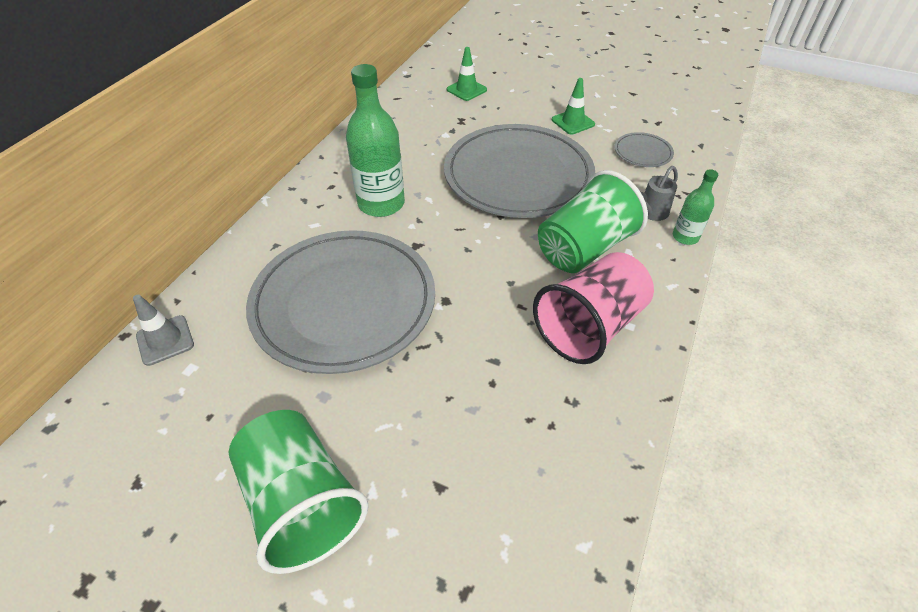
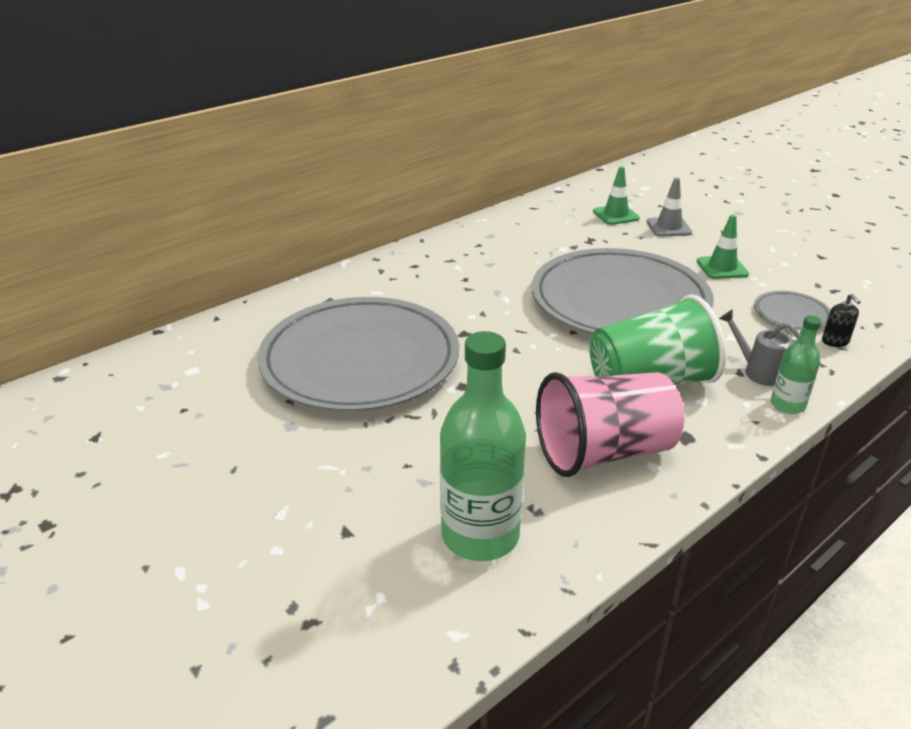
camera: 25 degrees right, 15 degrees down
(165, 340) = (187, 344): grey traffic cone -> grey traffic cone (668, 227)
(302, 503) = (214, 498): green cup -> none
(381, 204) = (454, 291): green bottle -> green bottle (480, 535)
(650, 213) = (759, 372): grey watering can -> grey watering can turned 60 degrees clockwise
(683, 169) = (835, 341): none -> black soap dispenser

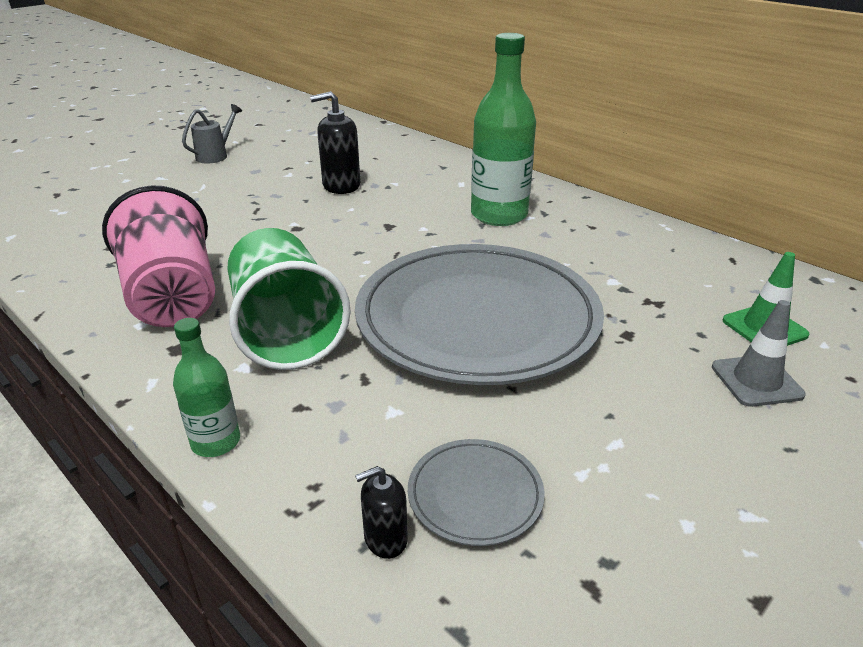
camera: 85 degrees right, 0 degrees up
(360, 360) = (341, 185): grey plate -> black soap dispenser
(480, 535) = (97, 241): green bottle -> green bottle (499, 215)
(722, 268) = (623, 429): green traffic cone -> none
(759, 372) = (299, 426): grey watering can -> grey watering can (215, 156)

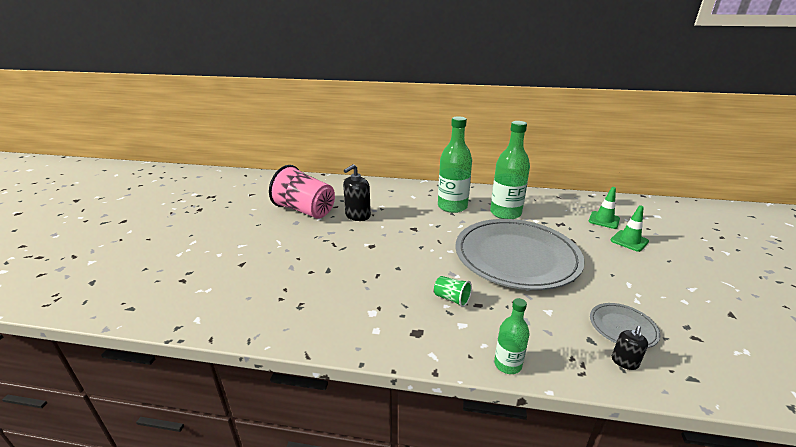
camera: 35 degrees left, 5 degrees down
(173, 297) = (368, 308): pink cup -> pink cup (305, 210)
(215, 156) = (255, 221): grey watering can -> none
(286, 331) = (451, 299): green cup -> green cup, size x0.43
(575, 252) = (505, 213): none -> green bottle
(756, 381) = (629, 241): grey traffic cone -> green traffic cone

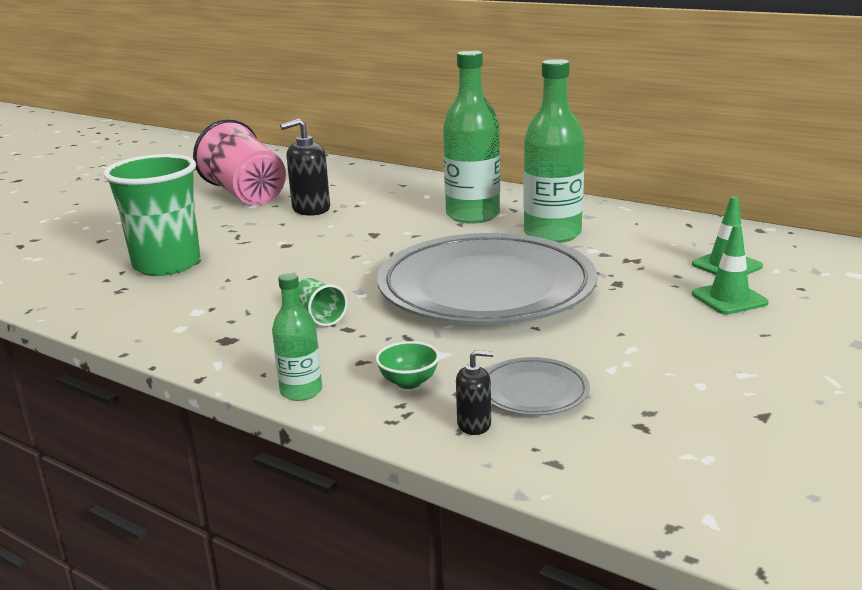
camera: 25 degrees right, 5 degrees down
(311, 276) = (167, 264): none -> green cup
(556, 339) = (409, 382): none -> green bowl
(624, 362) = (474, 424): black soap dispenser -> black soap dispenser turned 150 degrees counterclockwise

